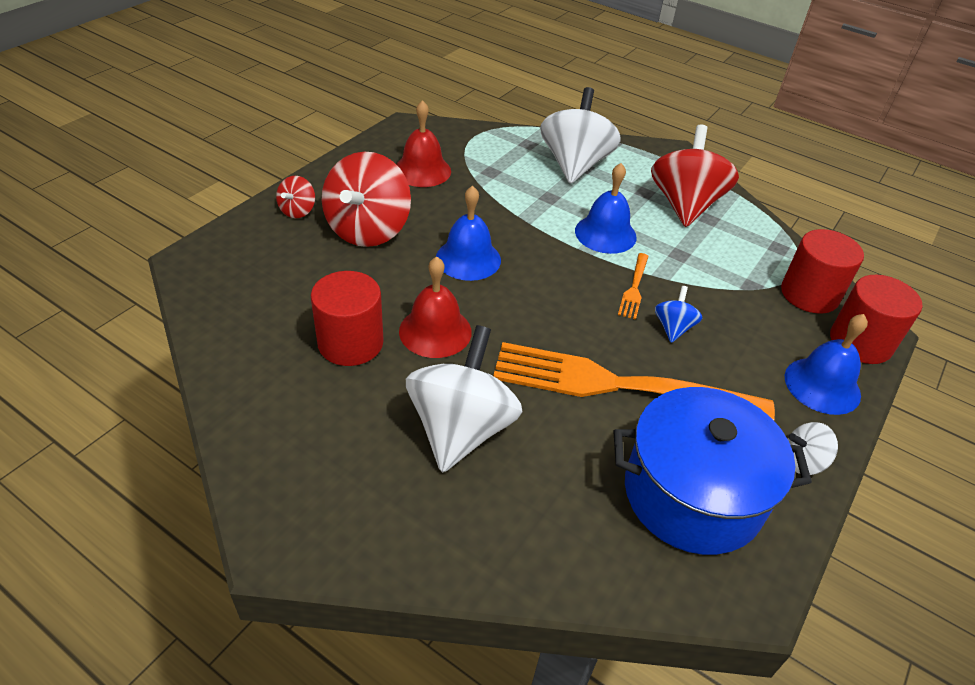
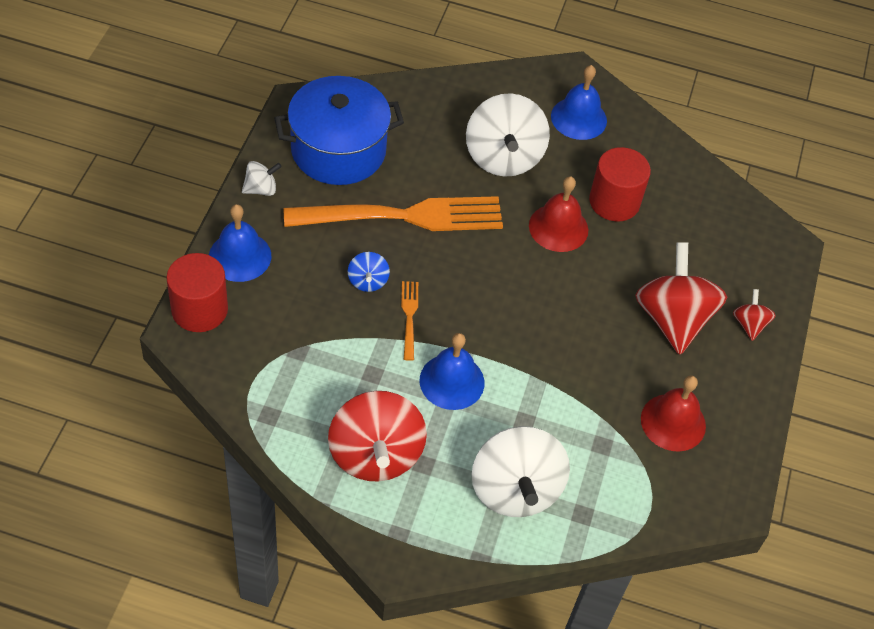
camera: 160 degrees right, 10 degrees up
(468, 259) = (568, 310): blue bell -> blue bell (578, 118)
(809, 294) = (241, 355): red cylinder -> none

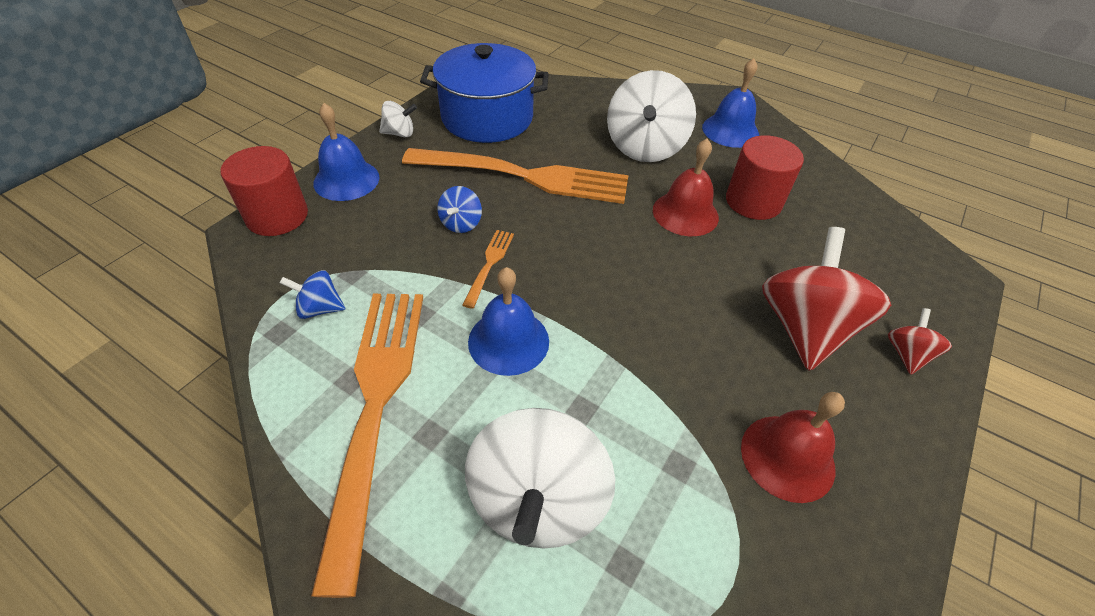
camera: 20 degrees right, 5 degrees down
(289, 388) = (320, 308): none -> blue spinning top
(375, 454) = (375, 407): red spinning top -> orange fork

